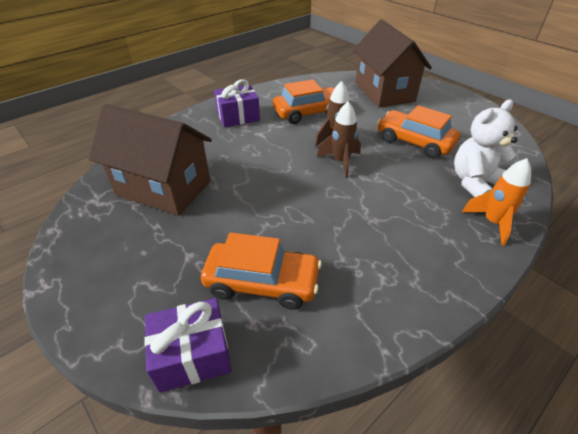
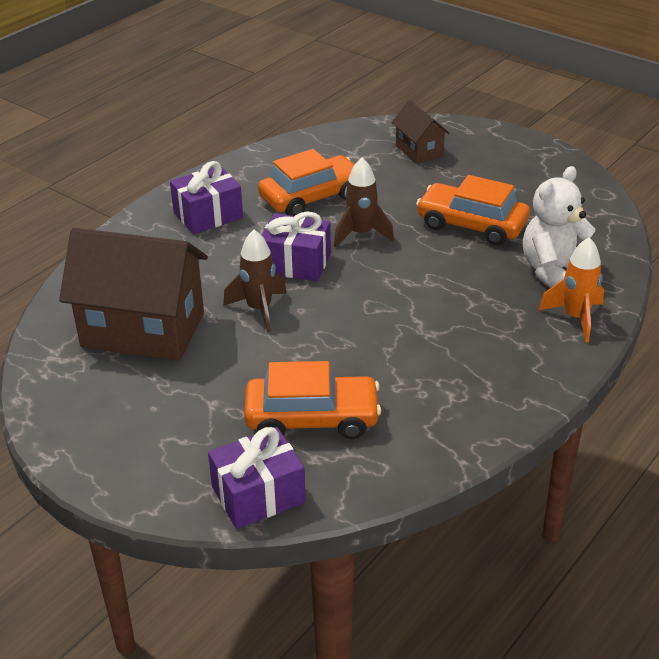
camera: 10 degrees left, 5 degrees down
(285, 154) = (296, 263): none -> purple gift
(341, 162) = (375, 265): brown rocket -> brown rocket (259, 309)
(384, 92) = (419, 151): brown house -> brown house, size x0.50

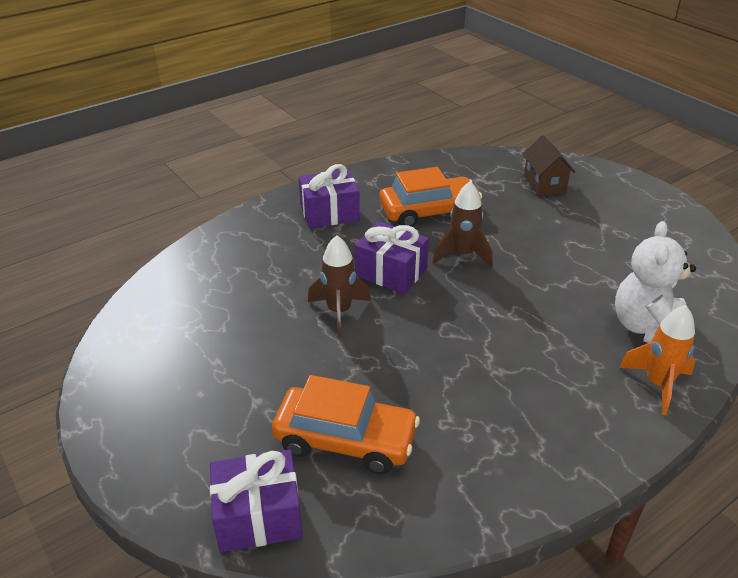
camera: 15 degrees right, 0 degrees up
(143, 330) = (226, 311): brown house -> none
(471, 225) = (574, 264): orange car -> none
(554, 272) = (647, 328): white teddy bear -> white teddy bear turned 45 degrees counterclockwise

